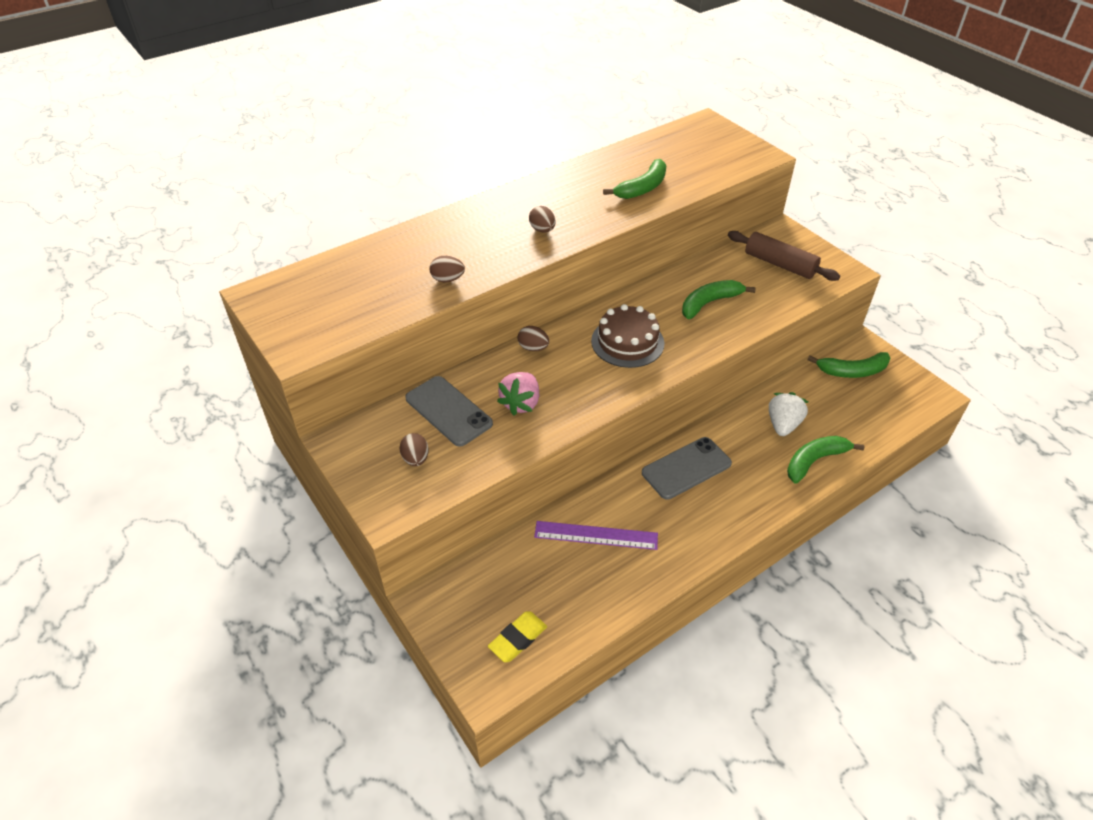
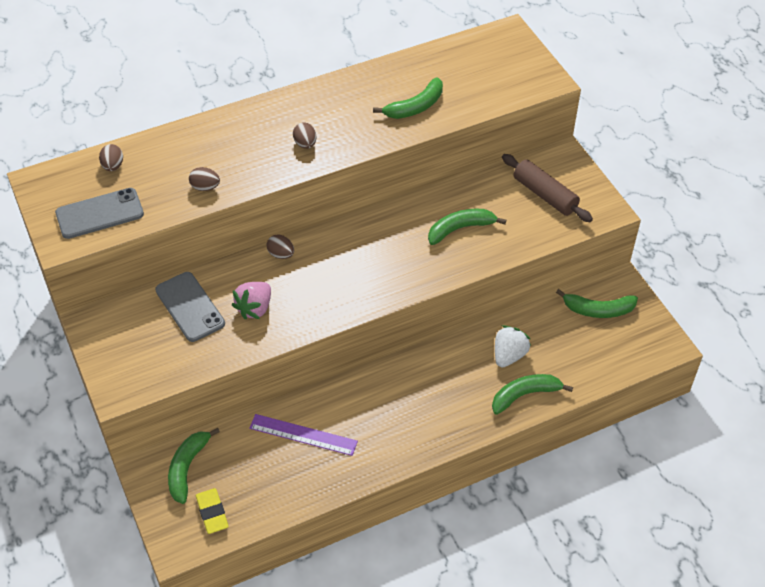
camera: 10 degrees right, 5 degrees up
(416, 459) = (151, 348): brown egg -> brown egg (113, 166)
(475, 591) = (187, 468): none -> green banana
(517, 638) = (212, 513): yellow eraser -> yellow eraser turned 75 degrees counterclockwise
(627, 342) = (369, 260): brown cake -> none
(686, 468) = (403, 385): grey phone -> grey phone (99, 214)

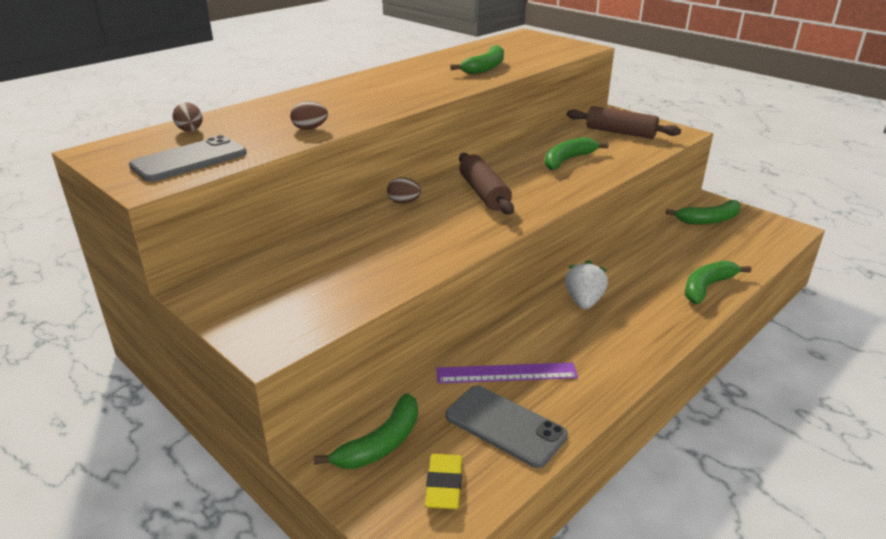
camera: 20 degrees left, 20 degrees down
(187, 468) = (381, 443): green banana -> green banana turned 135 degrees counterclockwise
(190, 307) = (324, 255): grey phone -> grey phone (505, 425)
(212, 513) = (444, 485): yellow eraser -> yellow eraser turned 45 degrees clockwise
(255, 308) = (403, 243): pink strawberry -> none
(305, 144) = (398, 95): brown egg -> none
(354, 260) = (484, 193): none -> brown rolling pin
(509, 355) = (663, 263): white strawberry -> white strawberry (584, 301)

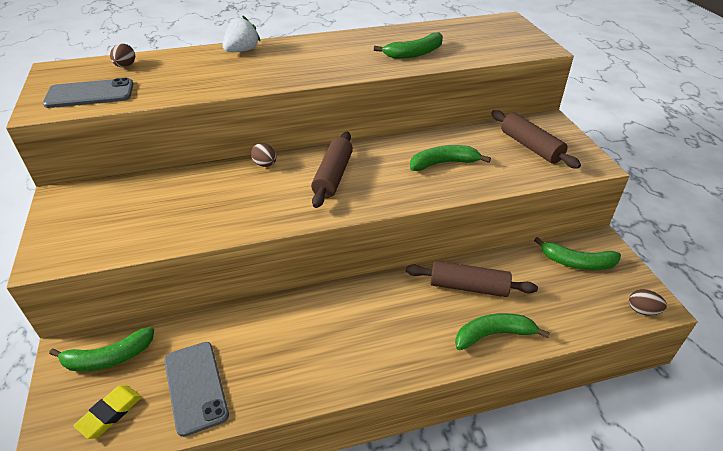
camera: 30 degrees right, 10 degrees up
(310, 128) = (198, 86): brown egg -> brown egg (642, 310)
(506, 373) = (243, 341): purple ruler -> none
(584, 301) = (370, 302): white strawberry -> white strawberry (242, 51)
(650, 262) = (468, 287): none -> brown rolling pin

